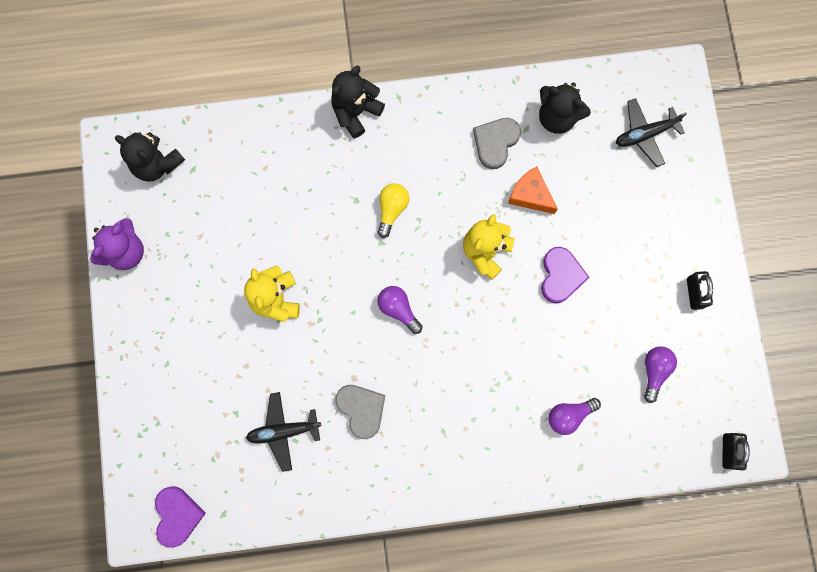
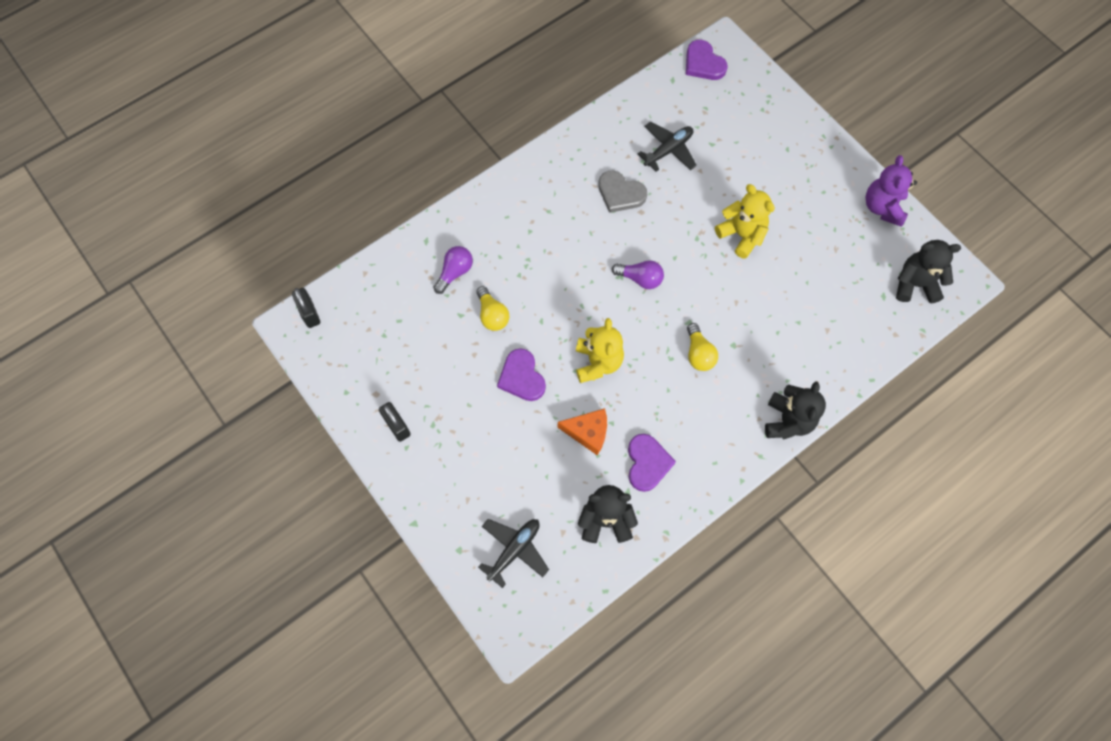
camera: 150 degrees right, 10 degrees down
(495, 142) = (647, 463): grey heart -> purple heart
(556, 351) = (492, 315): none -> yellow light bulb
(654, 371) = (401, 342): purple light bulb -> none

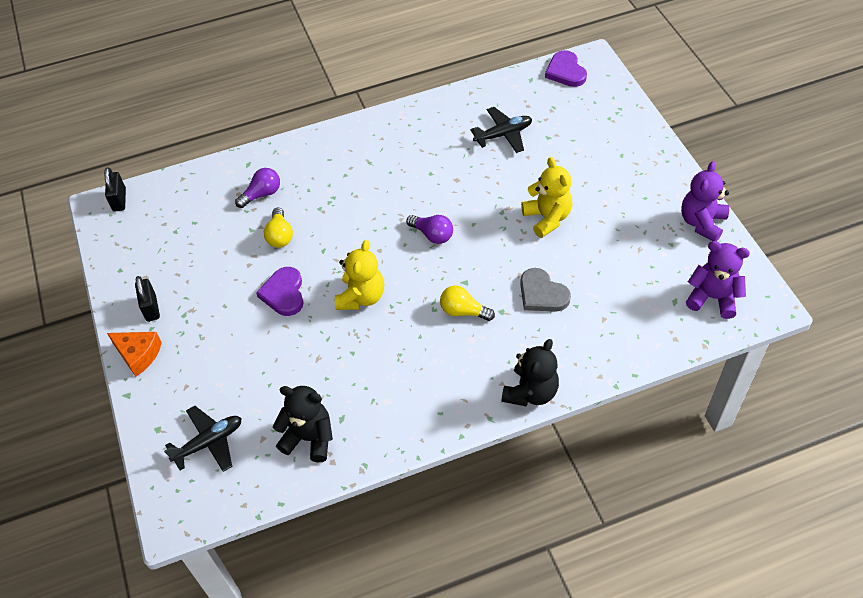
camera: 20 degrees right, 15 degrees down
(588, 432) = (326, 355): orange cheese -> orange cheese (138, 354)
(620, 193) = (443, 161): grey heart -> grey heart (542, 294)
(647, 463) = (372, 397): purple heart -> none
(698, 354) = (463, 311): yellow light bulb -> yellow light bulb turned 105 degrees clockwise
(915, 284) = (712, 298): black teddy bear -> purple teddy bear

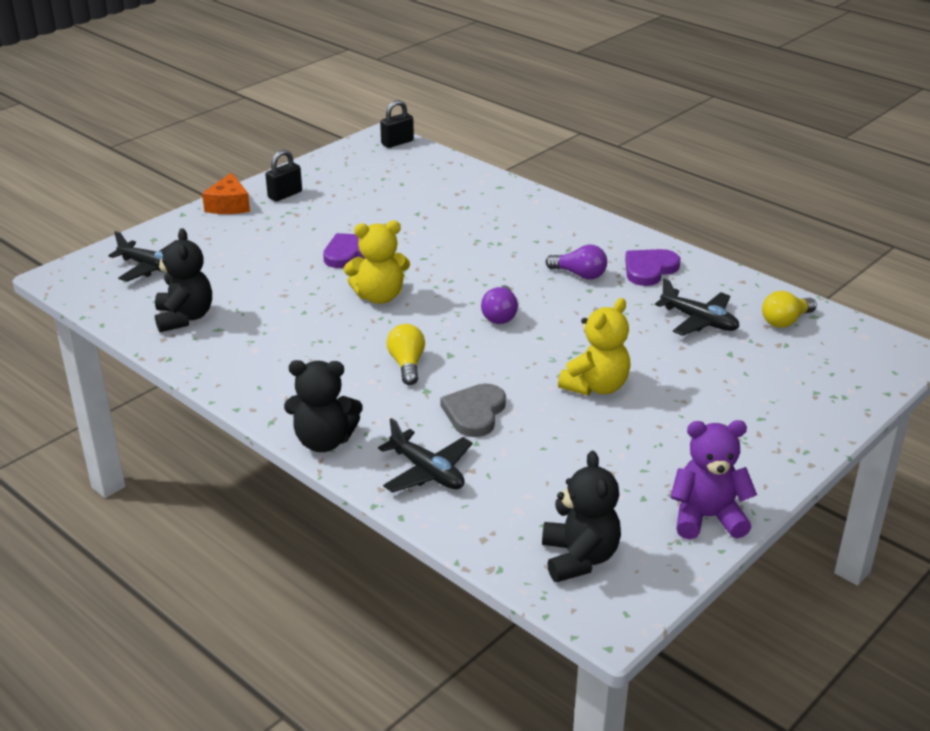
camera: 60 degrees right, 20 degrees down
(262, 194) = (467, 205): purple light bulb -> purple light bulb (579, 274)
(280, 236) = (422, 230): yellow light bulb -> yellow light bulb (785, 321)
(565, 71) = (859, 338): purple heart -> purple heart (649, 269)
(594, 344) = (427, 472): none -> black plane
(712, 298) = (579, 558): purple teddy bear -> black teddy bear

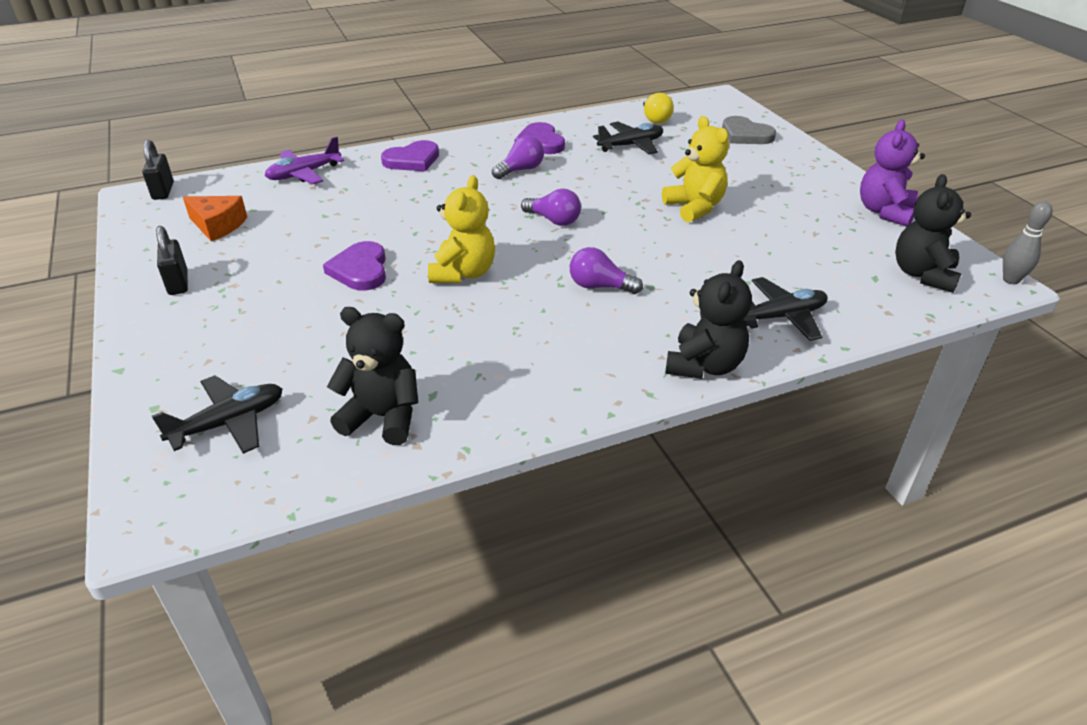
camera: 65 degrees left, 5 degrees up
(229, 205) = (148, 328): orange cheese -> orange cheese (218, 225)
(407, 364) = (599, 286): yellow light bulb -> purple light bulb
(474, 183) = (304, 174): none -> purple plane
(474, 413) = (701, 271): grey heart -> grey heart (745, 135)
(545, 219) = (412, 160): none -> purple heart
(579, 558) = (923, 275): black teddy bear -> black teddy bear turned 90 degrees counterclockwise
(621, 628) = (1011, 280): none -> grey bowling pin

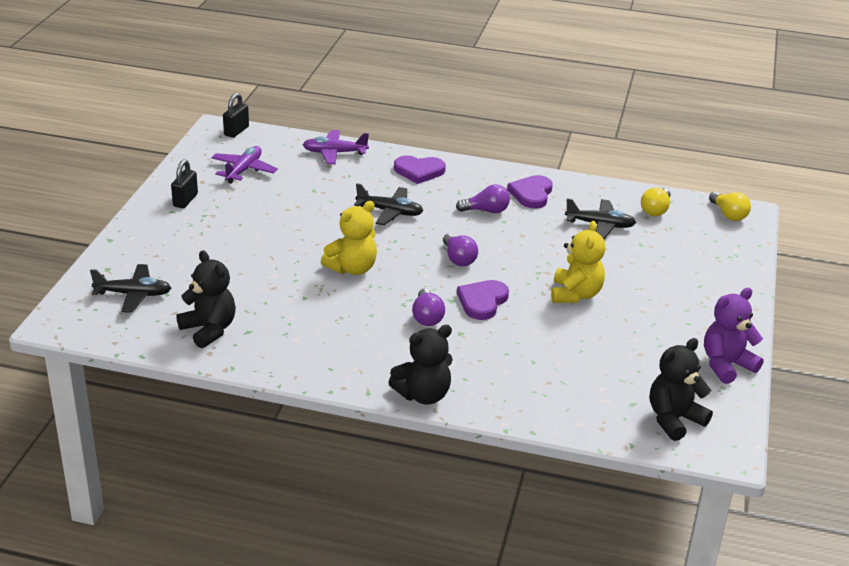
camera: 35 degrees right, 5 degrees down
(218, 225) = (244, 170): orange cheese -> purple plane
(360, 270) = (293, 238): purple heart -> purple heart (482, 301)
(599, 286) = (427, 317): purple light bulb -> purple light bulb turned 150 degrees counterclockwise
(710, 103) = (728, 214): none -> yellow light bulb
(745, 135) = (713, 255): grey heart -> none
(781, 317) = (519, 393): black plane -> black plane (390, 212)
(1011, 280) = (740, 456): grey bowling pin -> none

